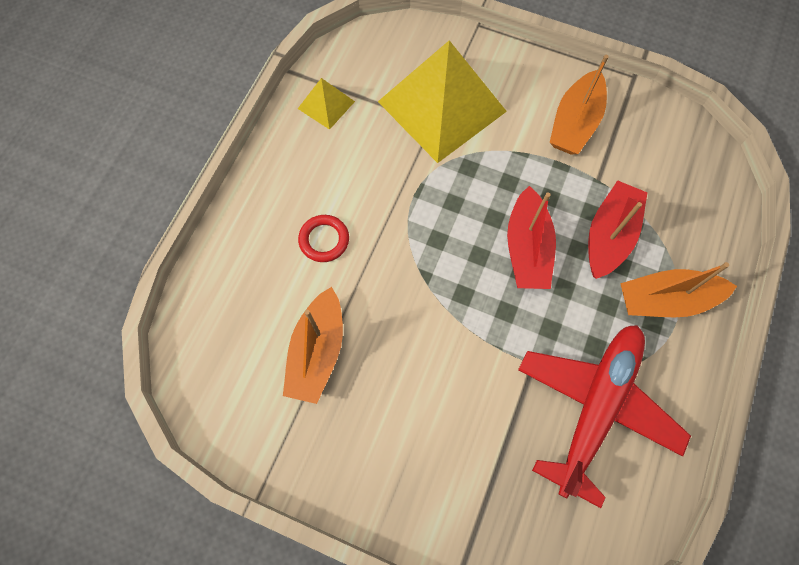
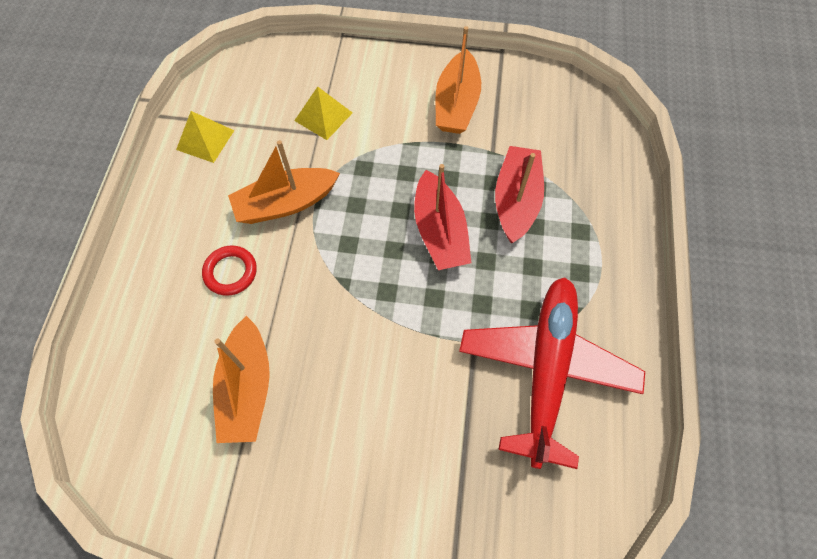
camera: 15 degrees left, 5 degrees down
(442, 106) = (323, 116): yellow pyramid -> yellow pyramid, size x0.45
(666, 300) = (586, 248): orange boat -> orange boat (286, 203)

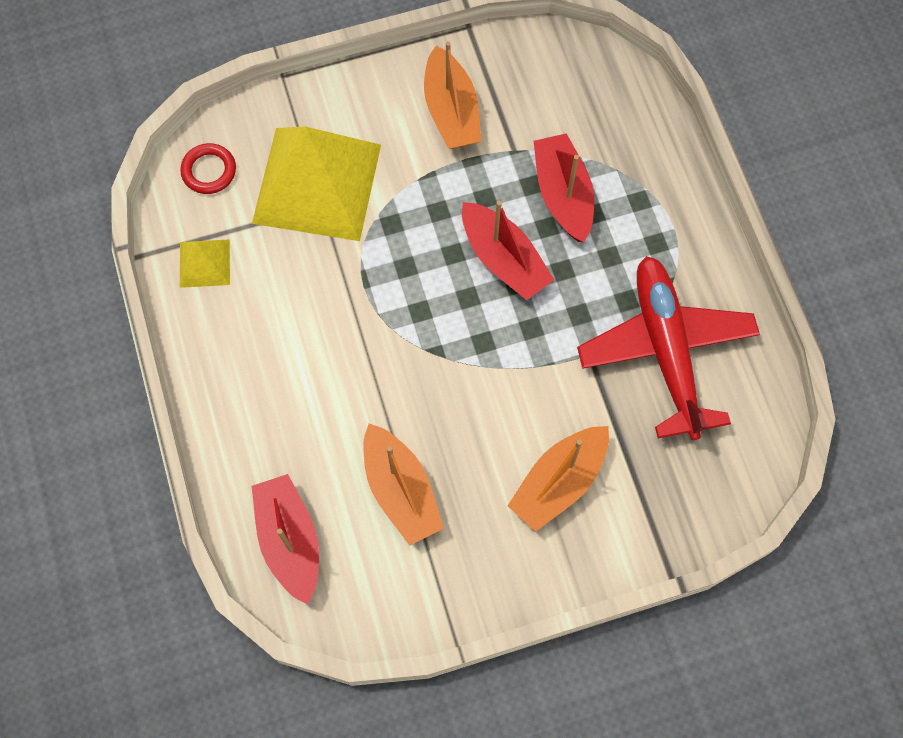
camera: 25 degrees left, 5 degrees up
(131, 388) = (290, 540): none -> red boat
(230, 272) = (318, 390): red ring -> red ring (209, 171)
(286, 203) = (332, 296): orange boat -> orange boat (559, 482)
(323, 116) = (317, 183): yellow pyramid -> yellow pyramid, size x2.23

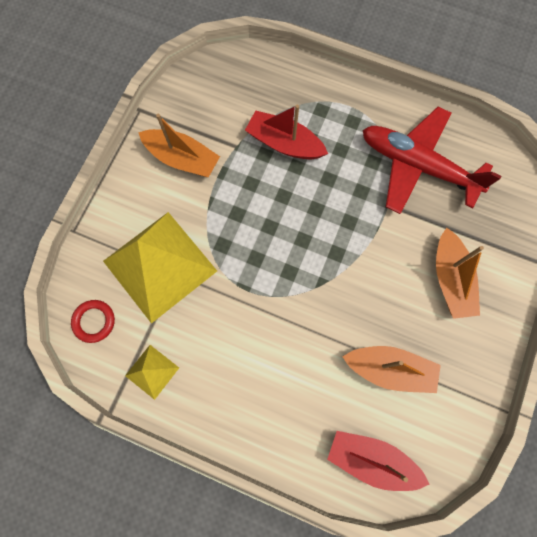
camera: 50 degrees left, 5 degrees up
(503, 259) = (296, 203): red boat -> none

